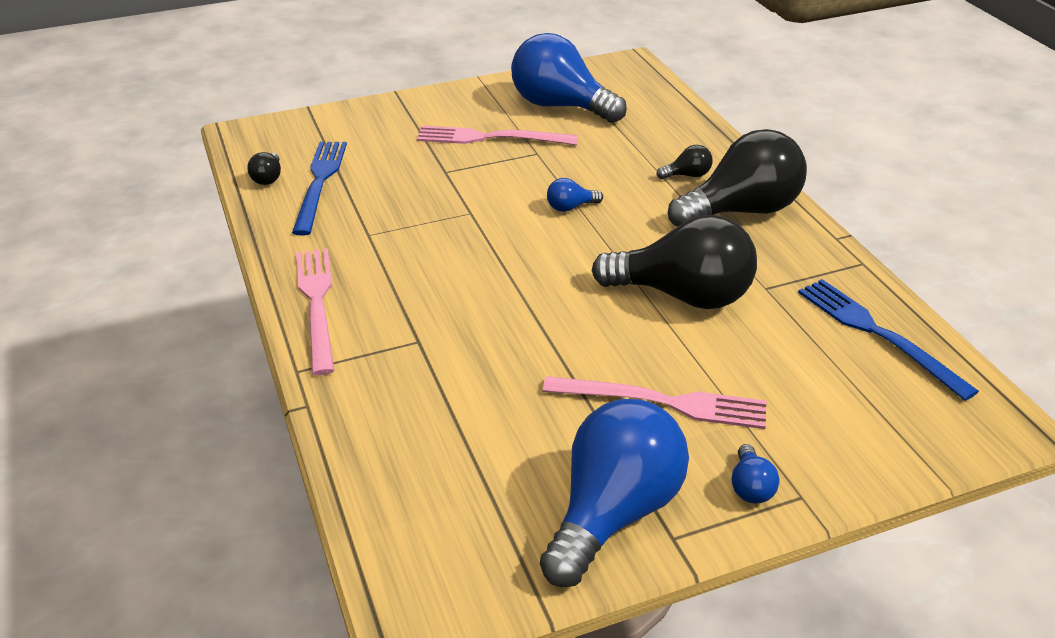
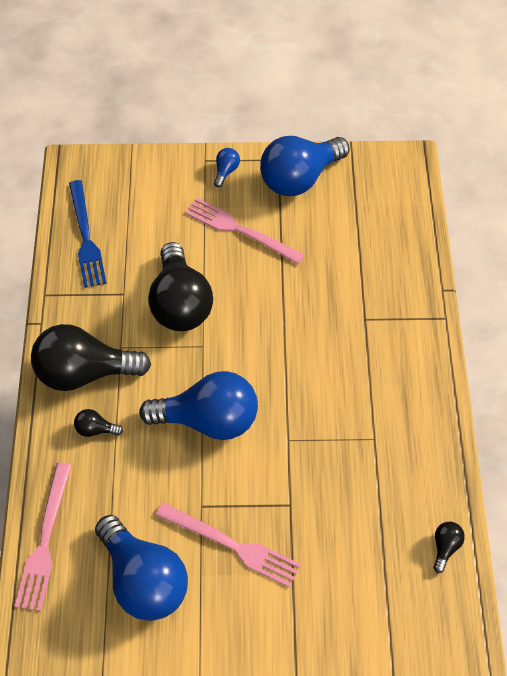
camera: 160 degrees left, 20 degrees up
(317, 304) = (424, 373): pink fork -> pink fork (45, 541)
(320, 182) = (401, 524): blue fork -> none
(570, 207) = (208, 420): blue light bulb -> blue light bulb, size x2.44
(683, 295) = (180, 304): black light bulb -> black light bulb turned 135 degrees counterclockwise

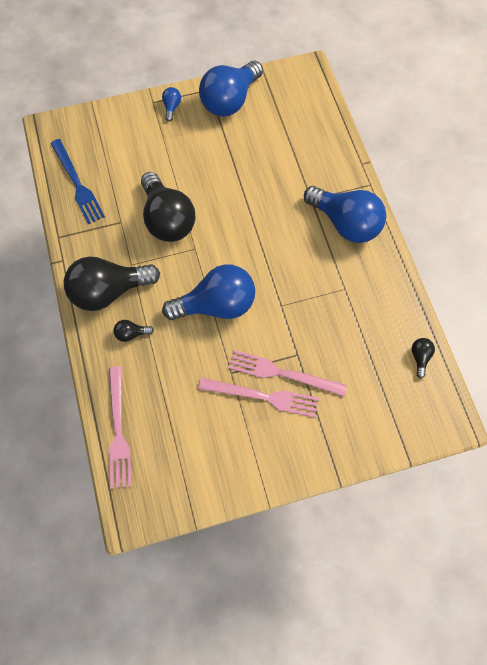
camera: 15 degrees left, 10 degrees up
(144, 580) = (204, 441): blue light bulb -> blue light bulb (345, 223)
(240, 230) = (196, 151): pink fork -> pink fork (282, 373)

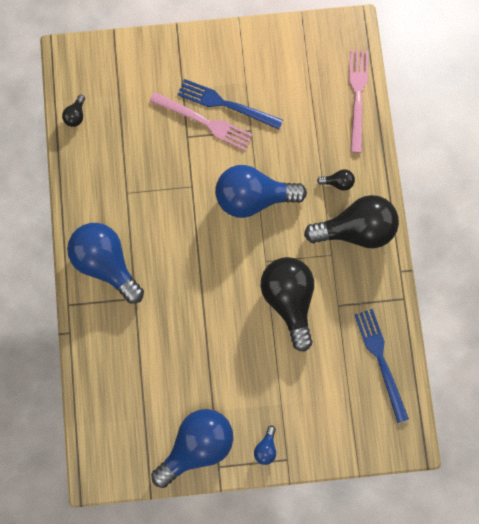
camera: 170 degrees left, 10 degrees up
(263, 397) = (226, 104): pink fork -> blue fork

